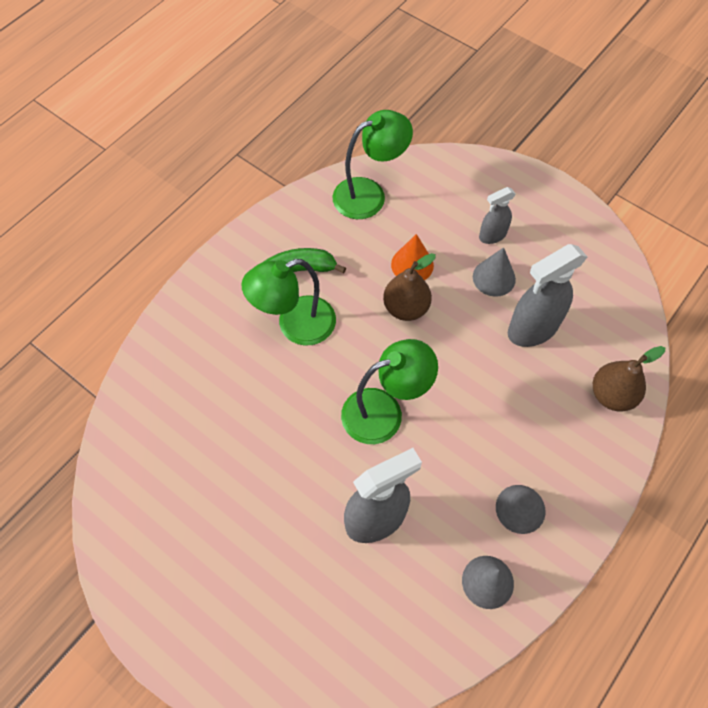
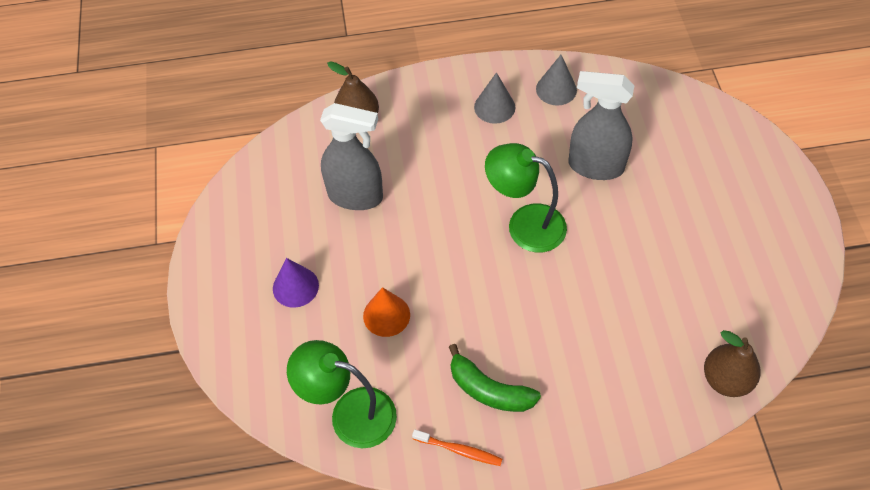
camera: 135 degrees left, 5 degrees down
(282, 224) = (459, 450): none -> orange toothbrush
(295, 325) = (533, 340): green lamp -> none
(406, 308) = (430, 284): brown pear -> brown pear (726, 379)
(492, 236) = (295, 287): grey spray bottle -> purple cone
(494, 278) = (336, 253): grey cone -> none

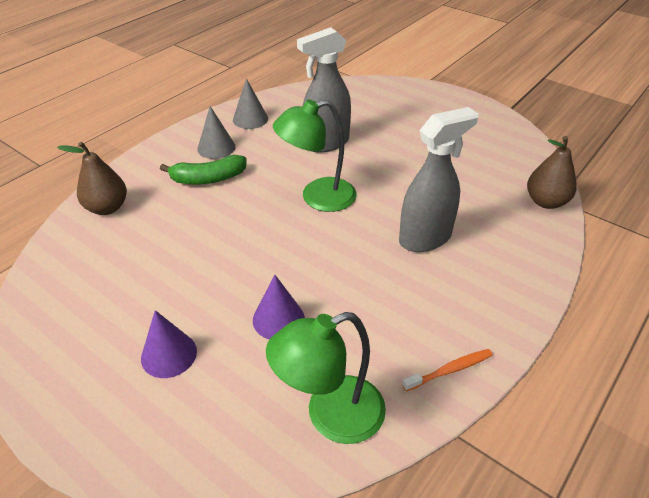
camera: 45 degrees left, 15 degrees down
(356, 196) = (159, 256): grey spray bottle -> grey spray bottle (425, 238)
(386, 315) = (278, 319): orange cone -> purple cone
(489, 390) = (419, 312): green banana -> green banana (208, 179)

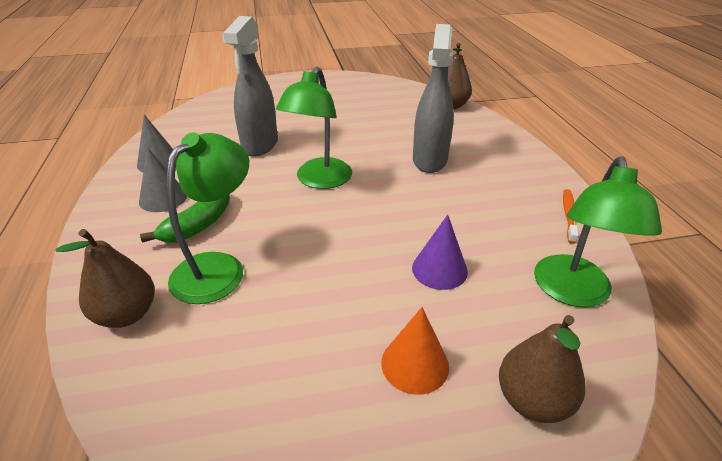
camera: 50 degrees left, 5 degrees down
(169, 354) = (415, 364): purple cone -> orange cone
(175, 214) = (218, 267): none -> green lamp
(184, 435) = (532, 400): none -> brown pear

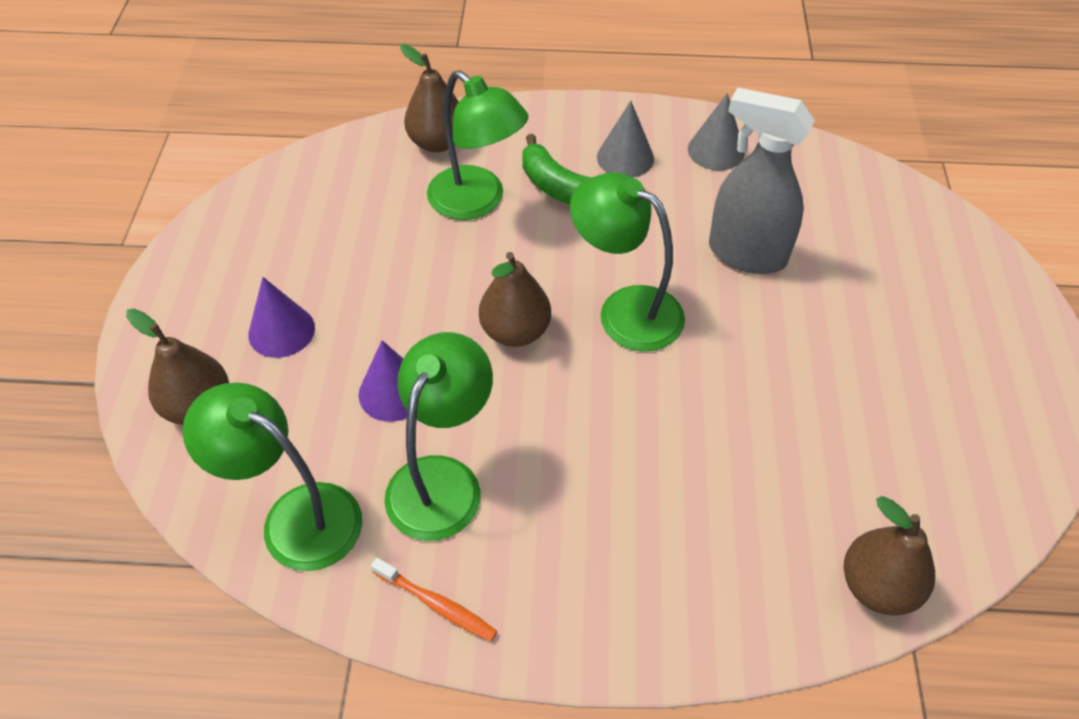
camera: 105 degrees right, 15 degrees up
(355, 221) = (515, 331): none -> brown pear
(415, 364) = (281, 331): orange cone -> purple cone
(429, 160) = (651, 467): grey spray bottle -> none
(491, 230) = (442, 480): none -> green lamp

